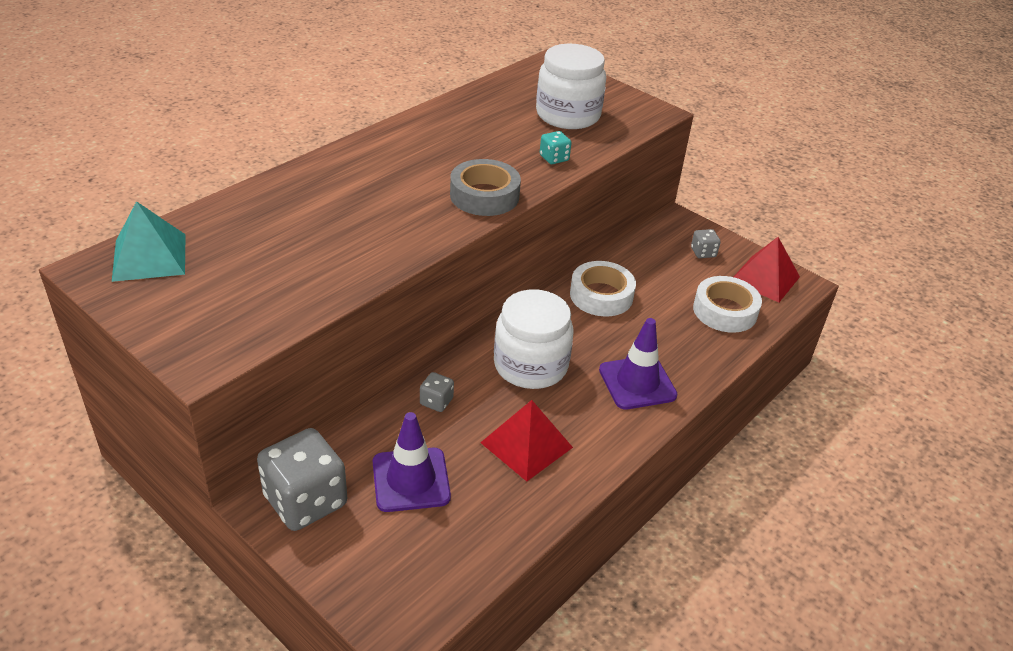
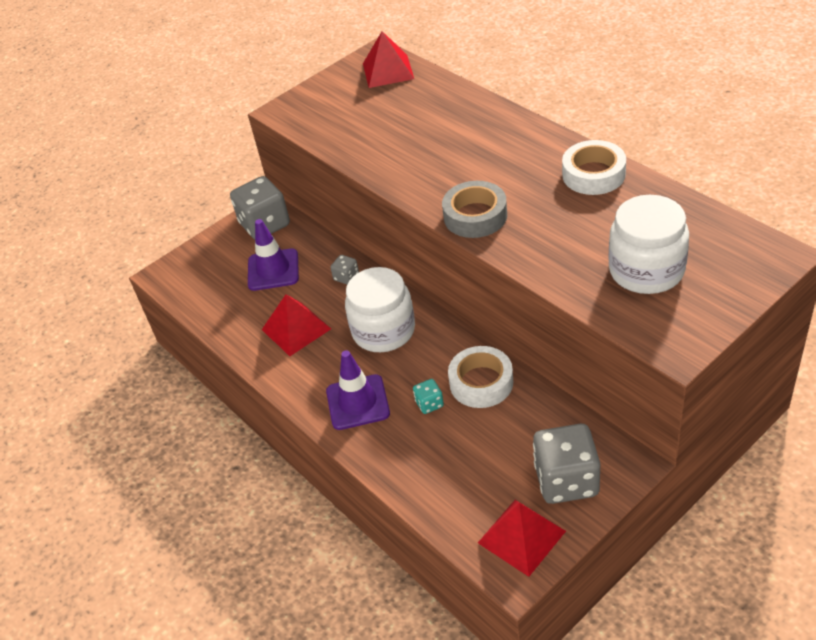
camera: 105 degrees right, 5 degrees up
(149, 257) = (388, 71): turquoise pyramid -> red pyramid
(554, 158) = (549, 260): turquoise dice -> turquoise dice (429, 404)
(703, 252) = (566, 480): grey dice -> grey dice, size x2.19
(725, 311) = (460, 486): white tape -> white tape (593, 174)

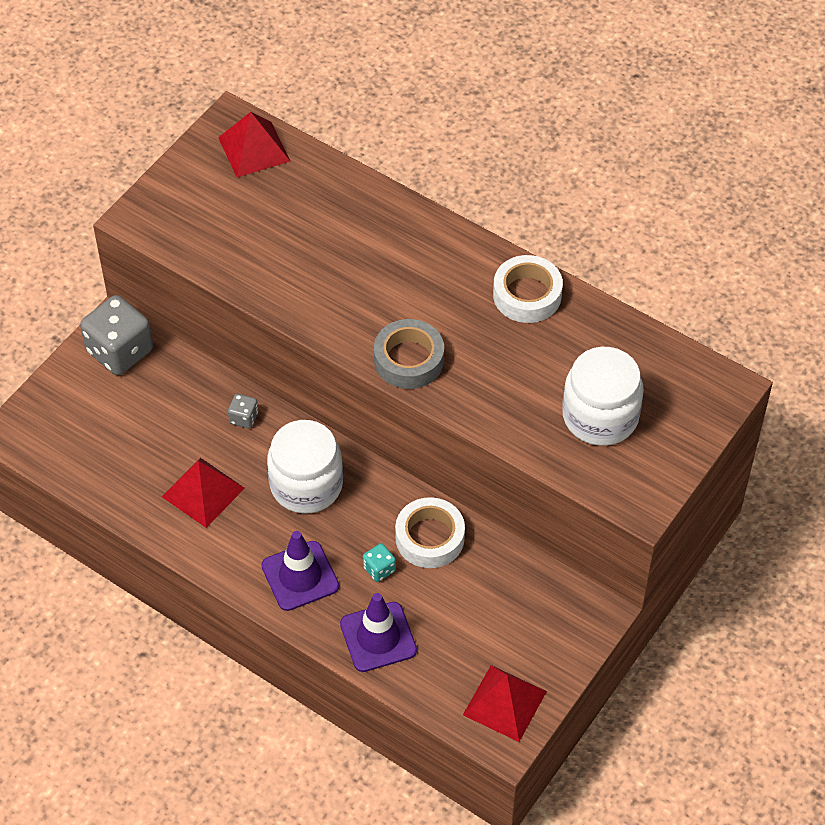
camera: 20 degrees left, 10 degrees up
(273, 270) = (151, 415): purple traffic cone -> purple traffic cone (378, 637)
(566, 480) = (538, 638): grey dice -> none

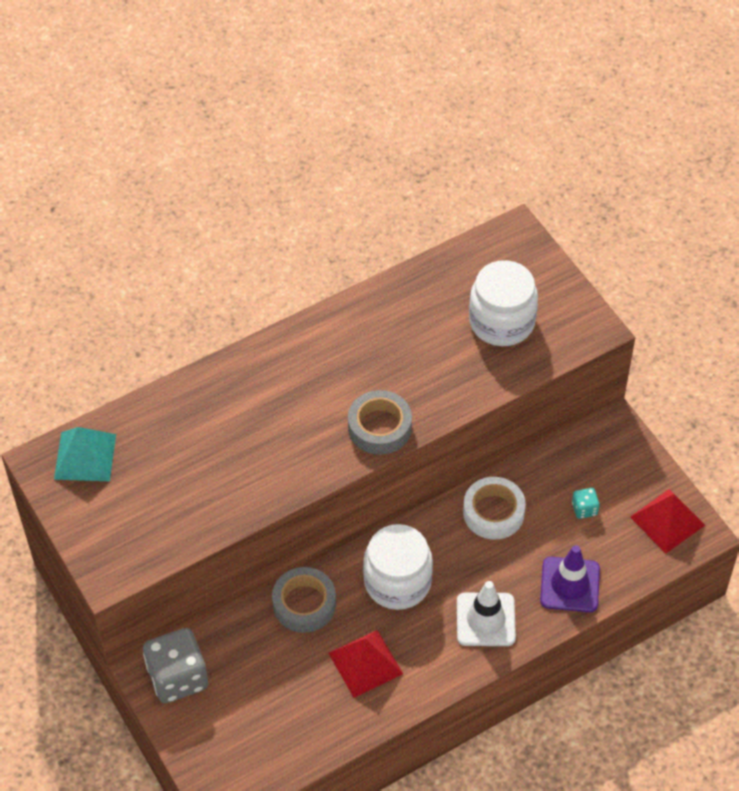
camera: 65 degrees left, 0 degrees up
(244, 418) = (304, 604): grey dice -> grey tape
(254, 149) = (85, 456): red pyramid -> turquoise pyramid
(300, 576) = (485, 619): purple traffic cone -> white traffic cone
(379, 569) = (506, 559): turquoise dice -> turquoise dice (584, 509)
(527, 295) = (358, 322): white tape -> none

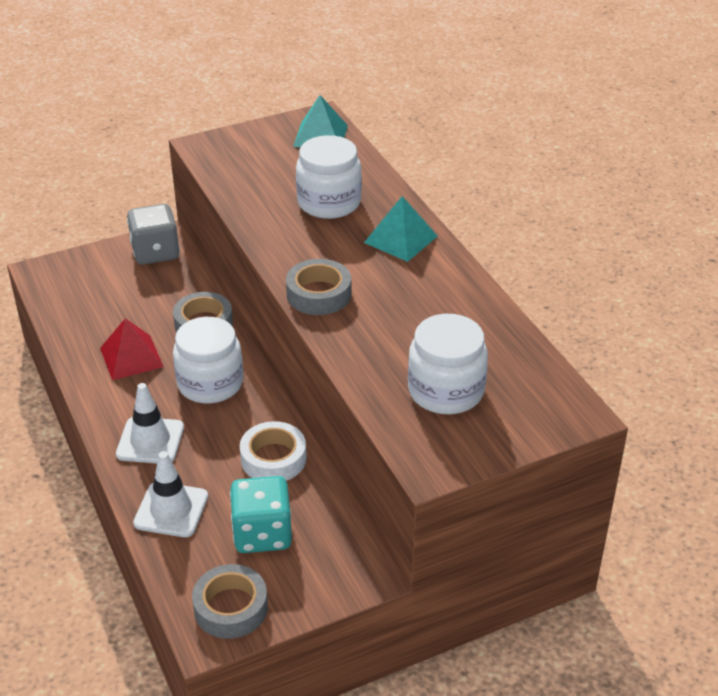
camera: 95 degrees right, 15 degrees down
(221, 434) = (329, 202): none -> white jar
(283, 367) = (401, 239): none -> turquoise pyramid
(570, 585) = (171, 510): purple traffic cone -> white traffic cone
(584, 509) = (262, 533): turquoise dice -> turquoise dice, size x2.19
(667, 521) = (231, 607): red pyramid -> grey tape

